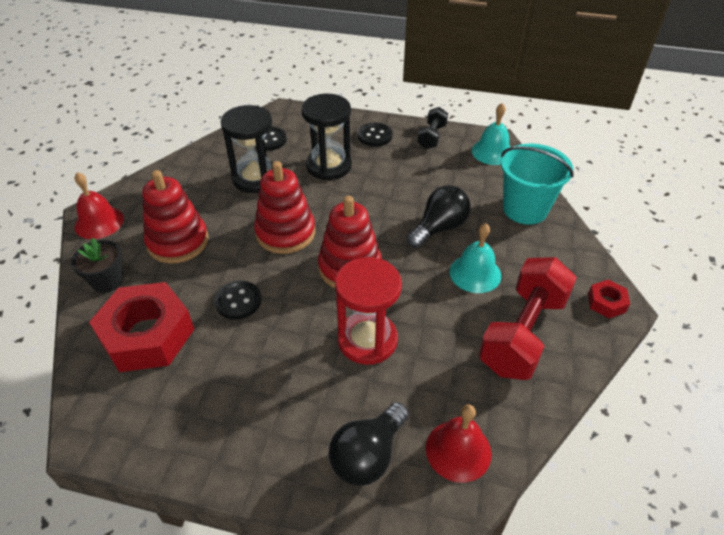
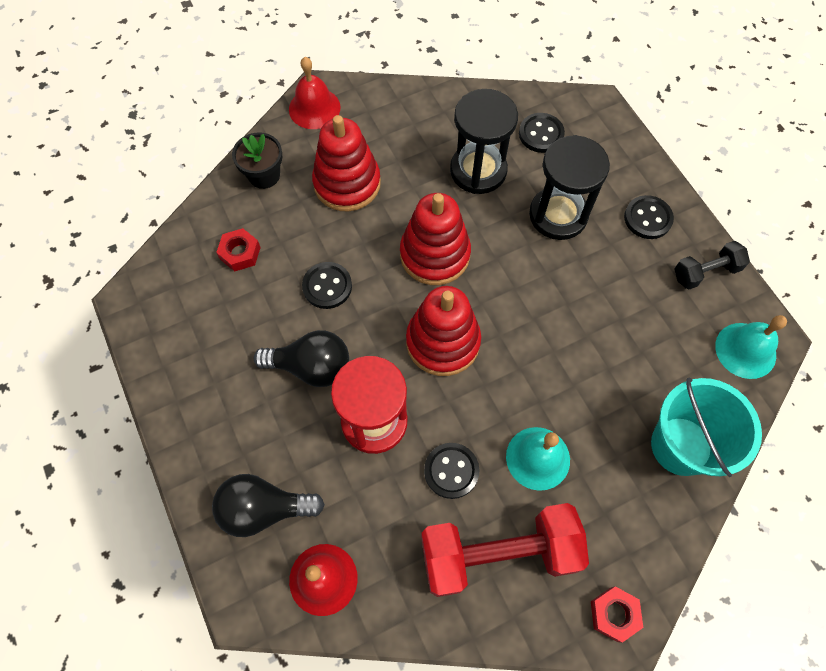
camera: 50 degrees right, 20 degrees up
(147, 335) = (240, 253): red nut -> red nut, size x0.45
(439, 228) = (569, 381): black light bulb -> black light bulb (311, 367)
(444, 321) = (451, 471): none -> black button

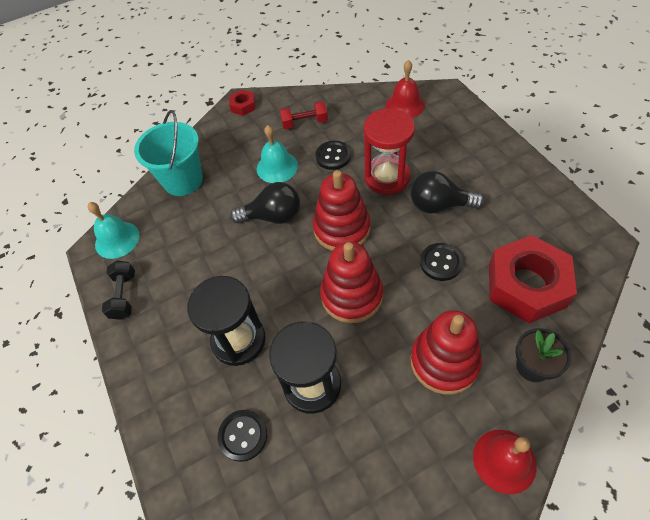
camera: 175 degrees left, 10 degrees down
(240, 253) = (526, 285): red nut -> red nut, size x2.23
(264, 509) = (449, 129): black light bulb -> black light bulb (273, 216)
(498, 553) = (304, 123): red dumbbell -> red dumbbell, size x0.51
(647, 218) = (157, 342): black button -> none
(705, 272) = (124, 296): black dumbbell -> black dumbbell turned 75 degrees counterclockwise

